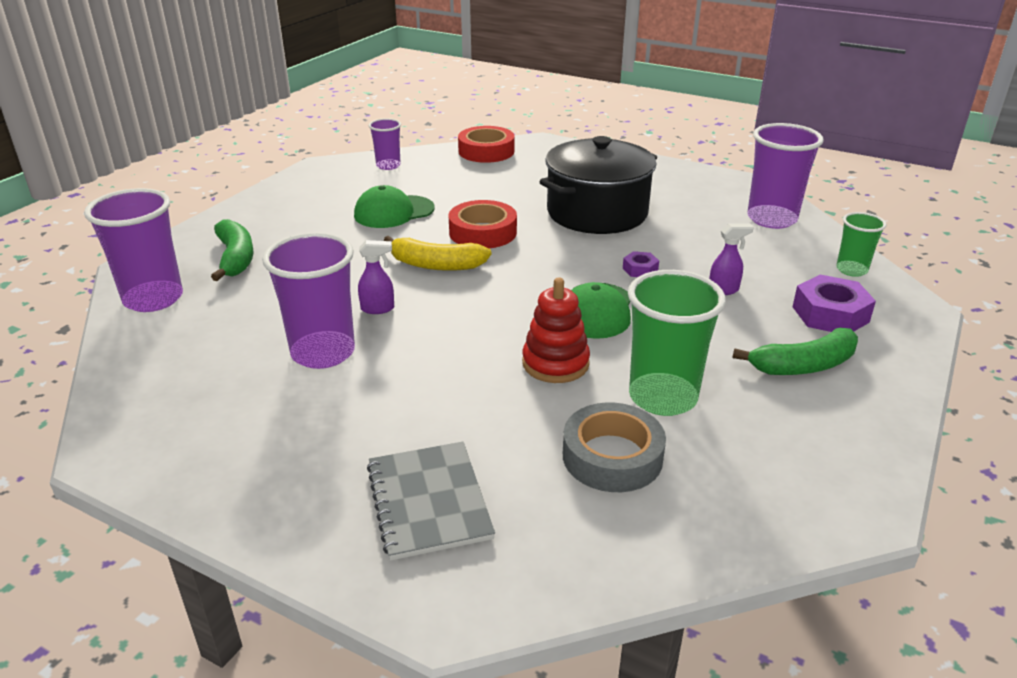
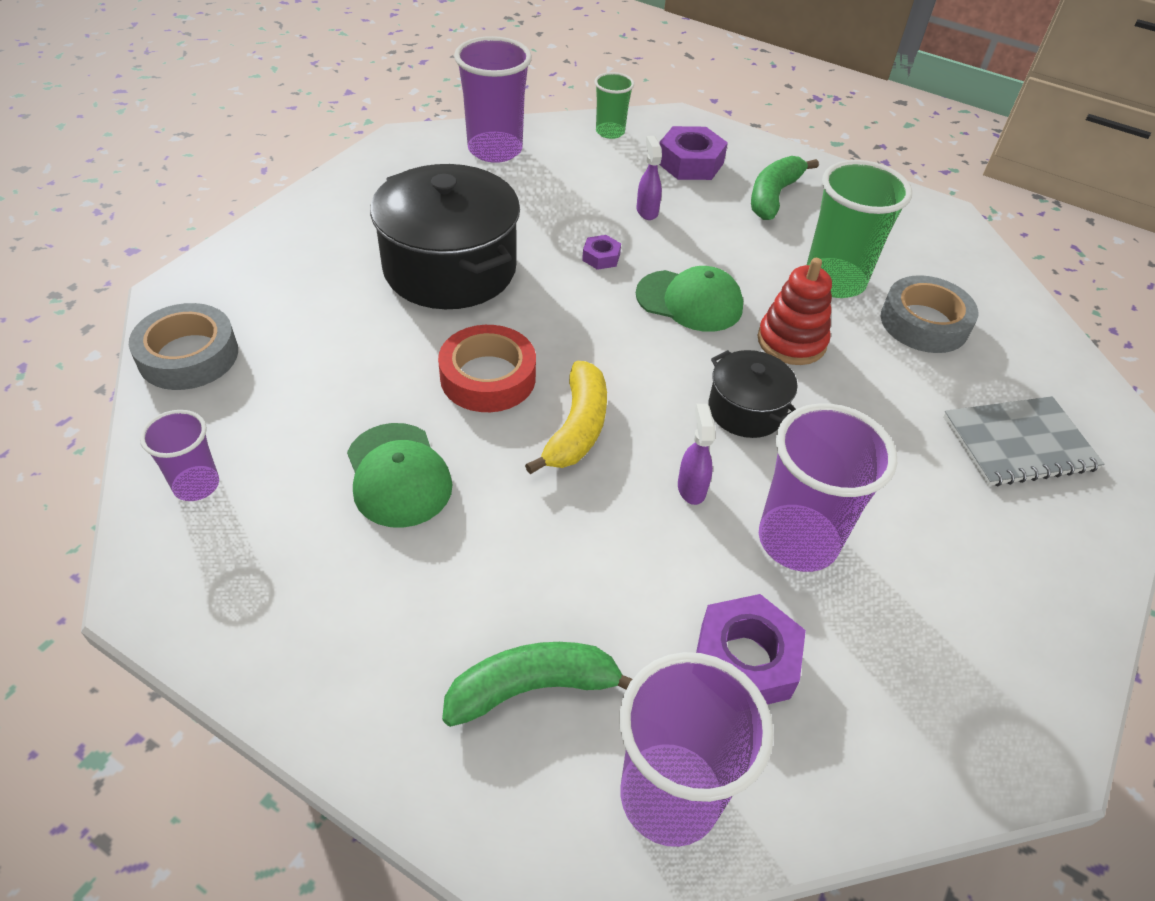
camera: 90 degrees left, 15 degrees up
(230, 326) = (744, 660): none -> purple nut
(461, 335) = (746, 410): none -> black pot
(486, 151) = (188, 355): red tape -> grey tape
(803, 365) = (773, 196): green banana -> green banana turned 135 degrees counterclockwise

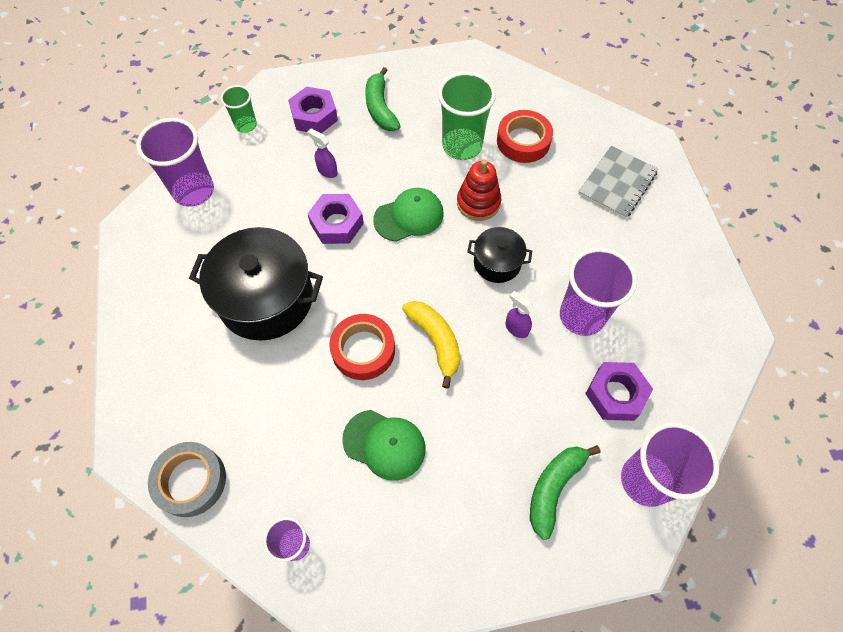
camera: 40 degrees left, 15 degrees up
(601, 257) = (336, 223): purple nut -> purple nut, size x1.93
(924, 323) = (523, 141): grey tape -> red tape

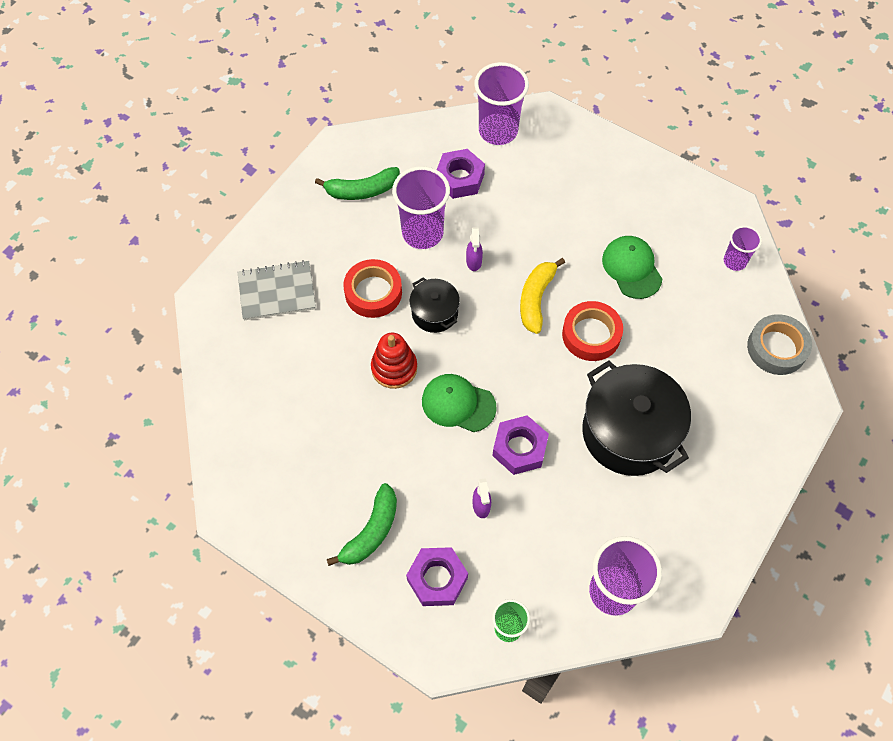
camera: 135 degrees left, 0 degrees up
(462, 146) = (348, 427): green cup -> none
(523, 141) = (296, 387): red tape -> red tape (373, 292)
(554, 488) = (553, 168): green banana -> green banana (362, 190)

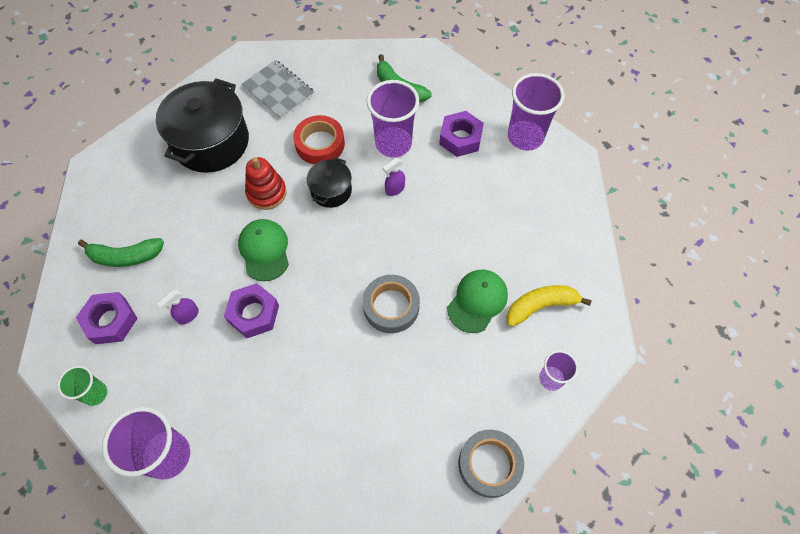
camera: 55 degrees right, 0 degrees up
(536, 299) = (394, 249): yellow banana -> yellow banana (541, 306)
(591, 335) = (391, 306): red tape -> grey tape
(629, 432) = (320, 386): black pot -> black pot (211, 142)

